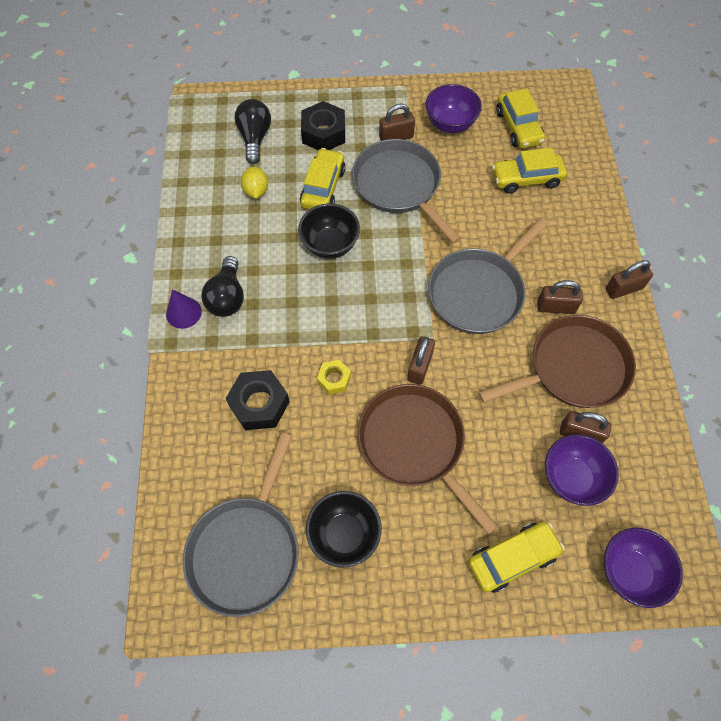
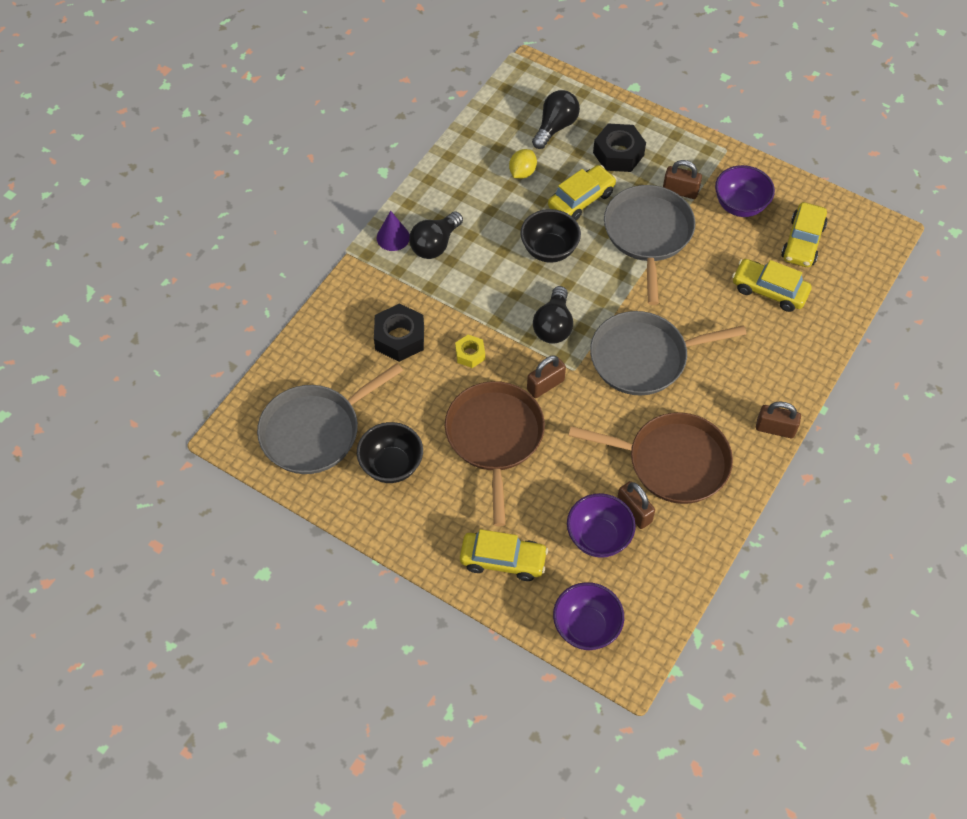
camera: 35 degrees right, 5 degrees down
(385, 309) = (553, 326): none -> black light bulb
(555, 307) = (700, 408): brown padlock -> none

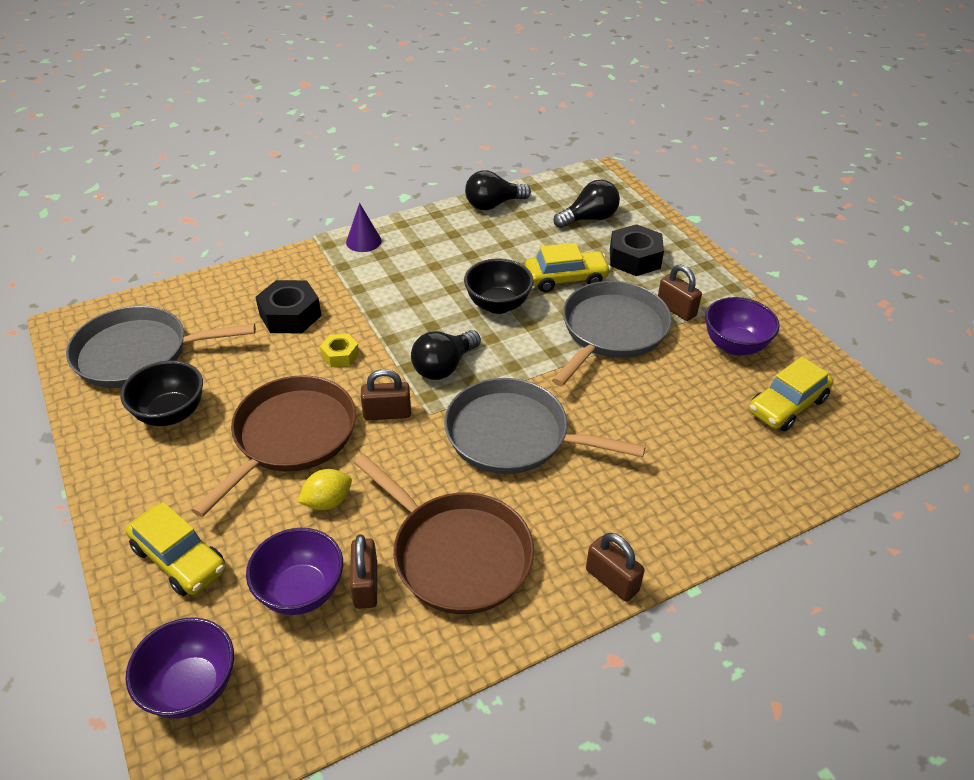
camera: 30 degrees right, 15 degrees down
(435, 244) = (395, 260): black light bulb -> black light bulb (493, 205)
(522, 172) = (527, 239): yellow lemon -> yellow lemon (327, 501)
(769, 290) = (711, 434): yellow car -> none

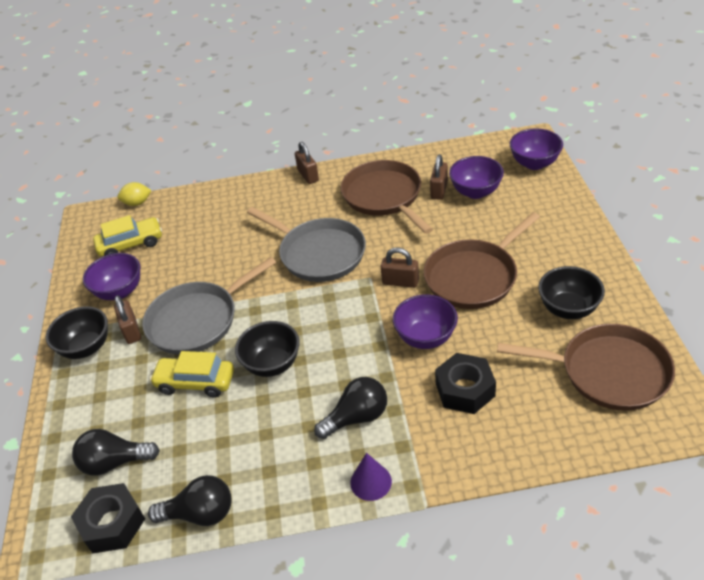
camera: 155 degrees left, 0 degrees up
(138, 354) = (608, 372): grey pan -> brown pan
(179, 559) = (548, 215): yellow car -> none
(327, 501) = (454, 232): yellow lemon -> yellow lemon (137, 203)
(340, 355) = (425, 337): yellow nut -> purple bowl
(444, 367) = (344, 312): black light bulb -> black light bulb (357, 417)
(634, 258) = (117, 394): black nut -> black nut (112, 524)
(708, 287) = (86, 348): none -> black bowl

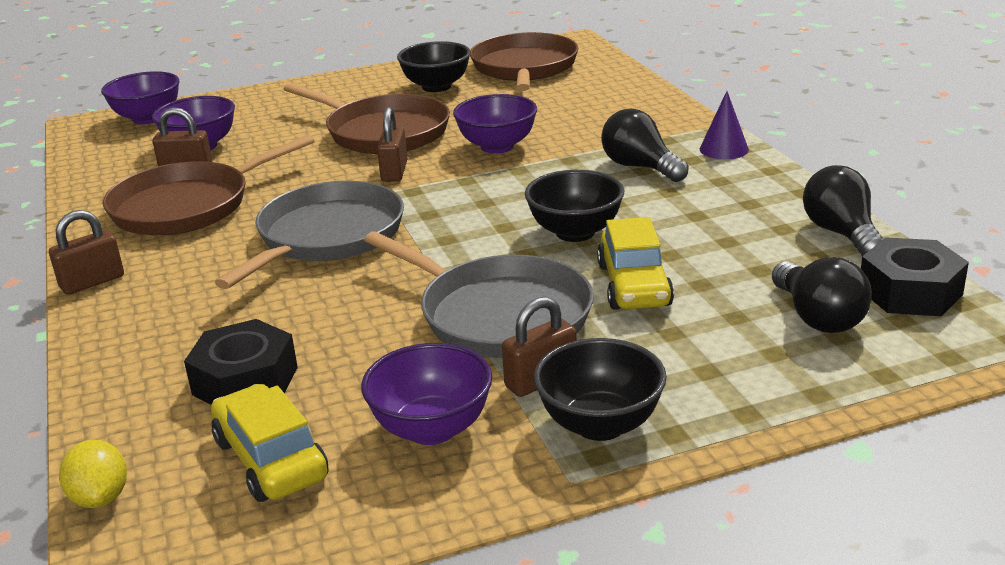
camera: 105 degrees left, 15 degrees down
(465, 390) = (572, 120): black nut -> black nut (245, 381)

